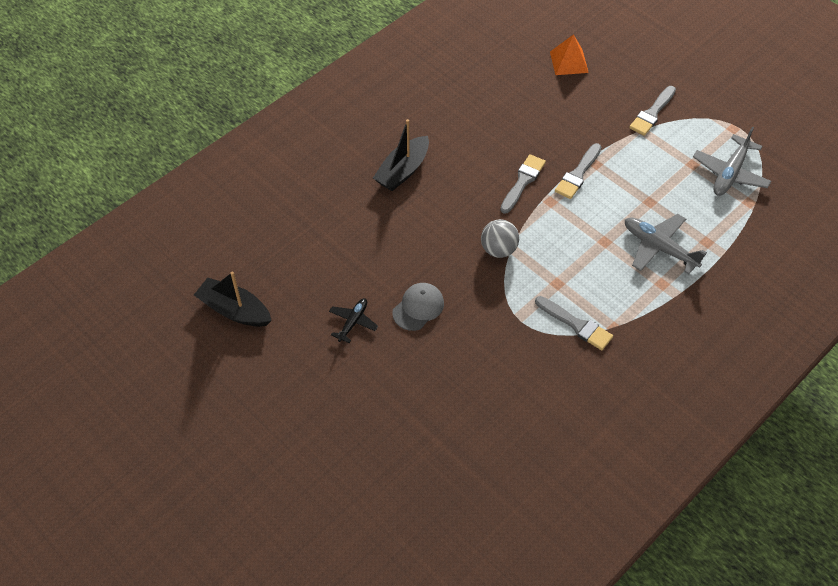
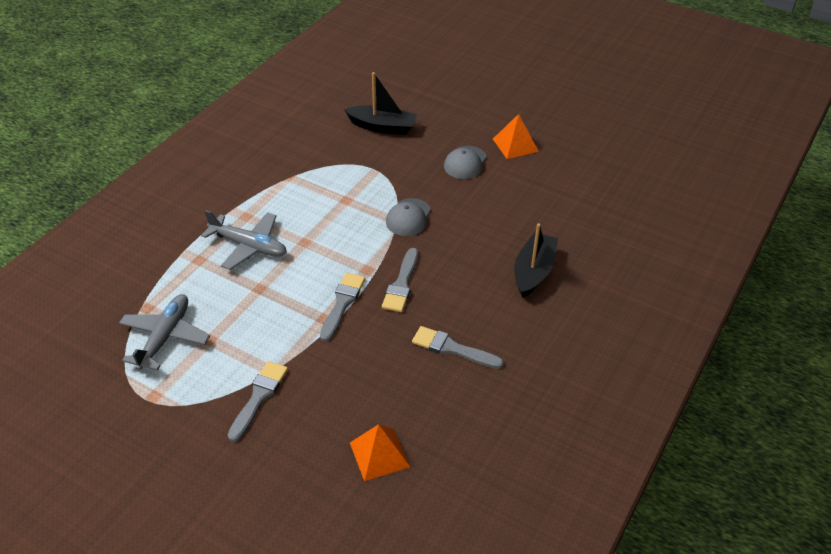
camera: 165 degrees right, 10 degrees down
(234, 310) = (617, 136): black boat -> black boat (382, 127)
(353, 322) = (515, 145): black plane -> orange pyramid
(498, 249) = (408, 217): grey ball -> grey cap
(576, 324) = (323, 173): grey brush -> grey brush (452, 348)

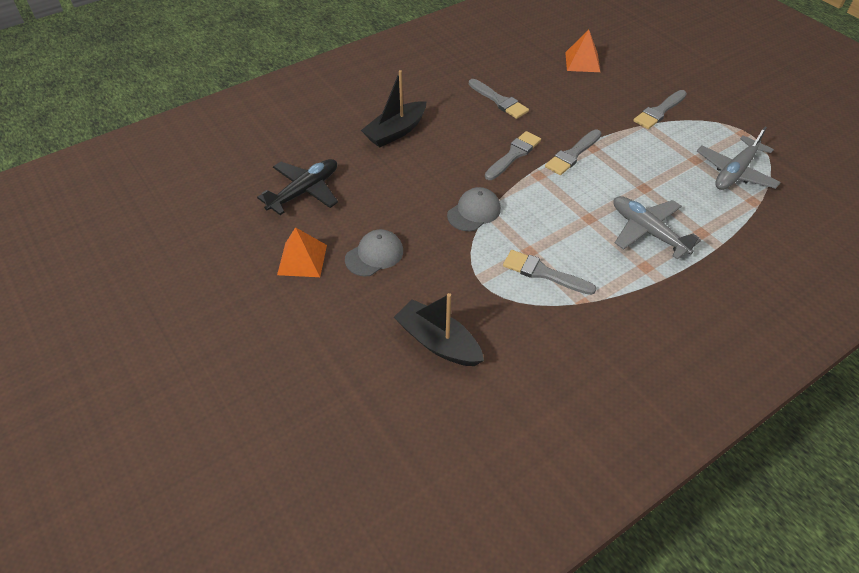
camera: 155 degrees left, 5 degrees up
(327, 188) = (543, 273): none -> grey brush
(562, 191) = (305, 191): none -> black plane

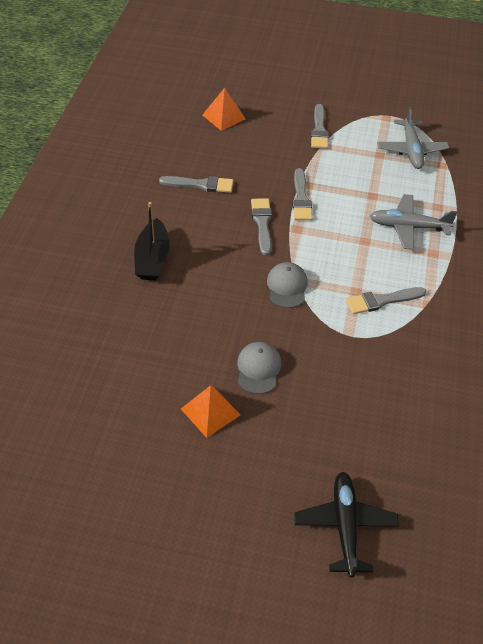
camera: 45 degrees left, 0 degrees up
(305, 191) = (142, 356): black plane -> black plane (345, 525)
(438, 342) = (375, 399): black boat -> none

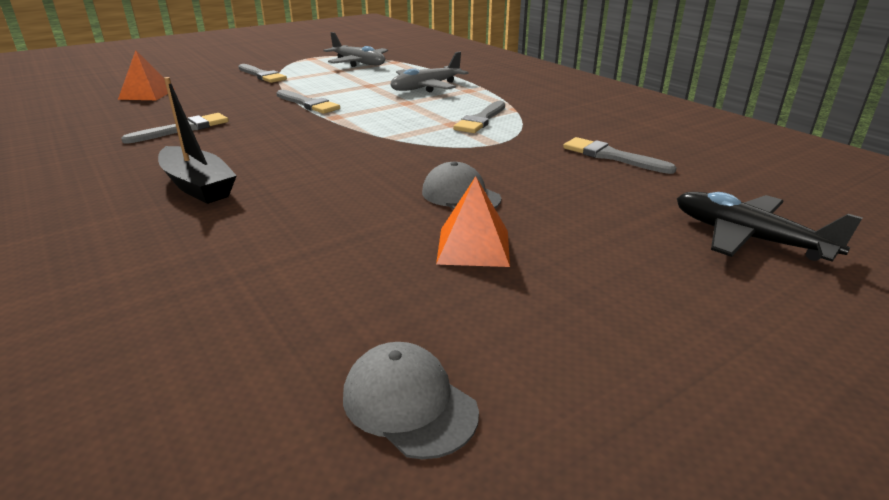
camera: 45 degrees left, 20 degrees down
(262, 223) = (294, 125): grey brush -> grey brush (611, 156)
(287, 287) = (387, 144): grey cap -> grey cap (409, 403)

